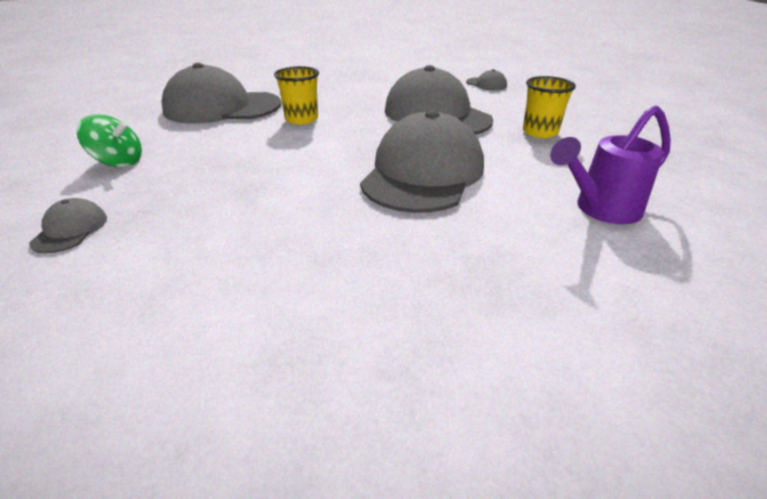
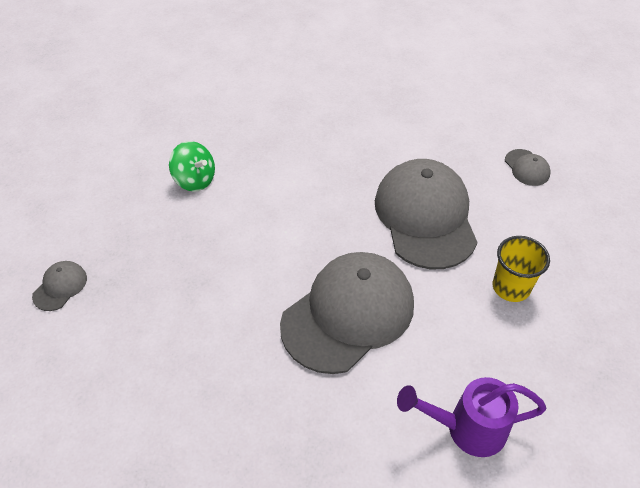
camera: 25 degrees right, 15 degrees up
(119, 162) = (114, 203): green spinning top -> green spinning top (195, 180)
(222, 107) = (227, 132): grey cap -> none
(301, 119) = (289, 180): yellow cup -> none

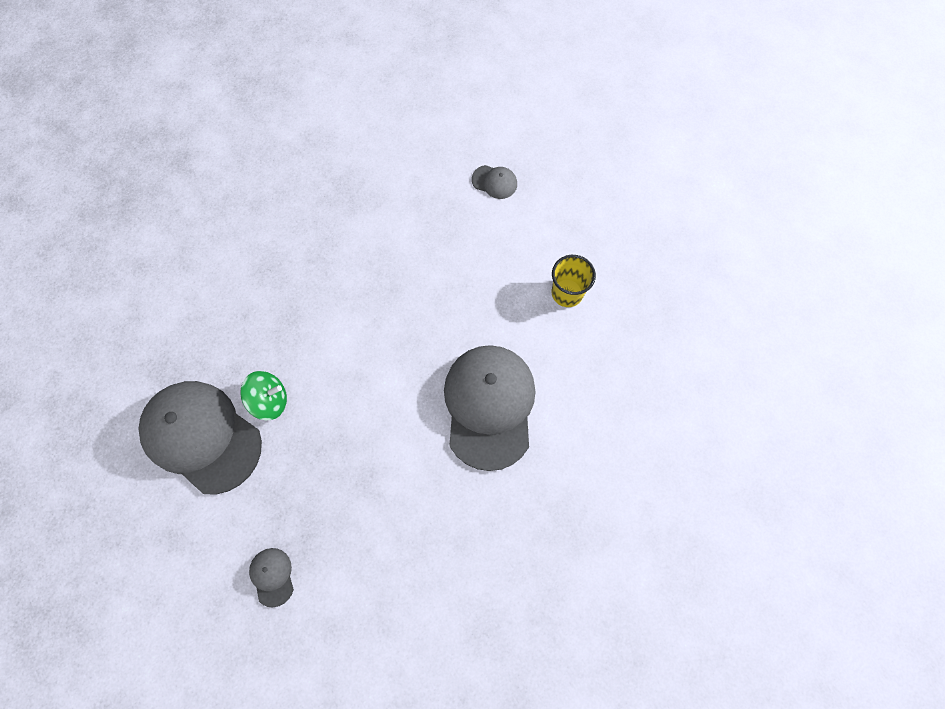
camera: 45 degrees left, 20 degrees up
(425, 216) = (466, 284): grey cap -> grey cap (202, 436)
(467, 428) = (626, 416): purple watering can -> none

